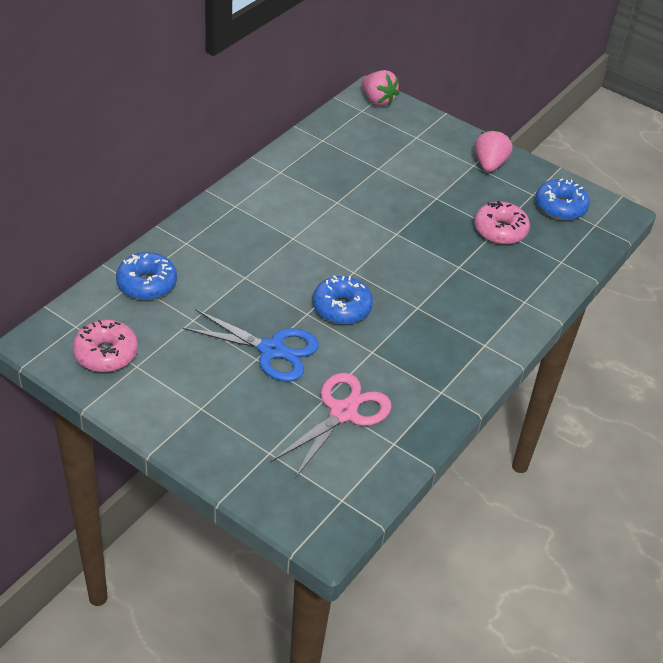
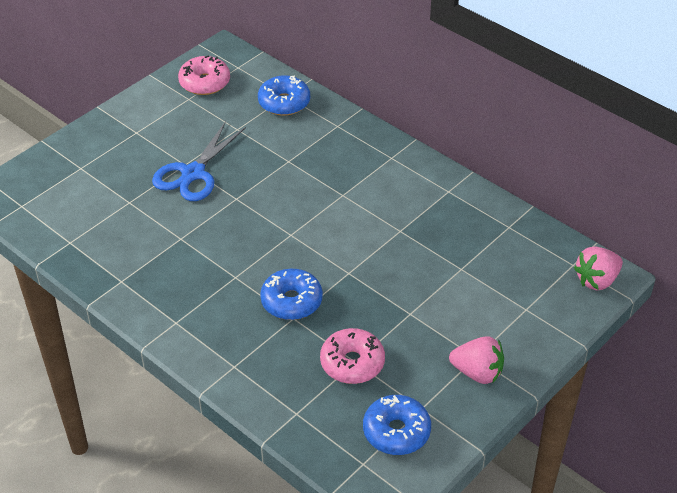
camera: 100 degrees right, 0 degrees up
(341, 307) = (241, 222): blue donut -> blue donut (291, 301)
(343, 412) = (111, 213): pink scissors -> none

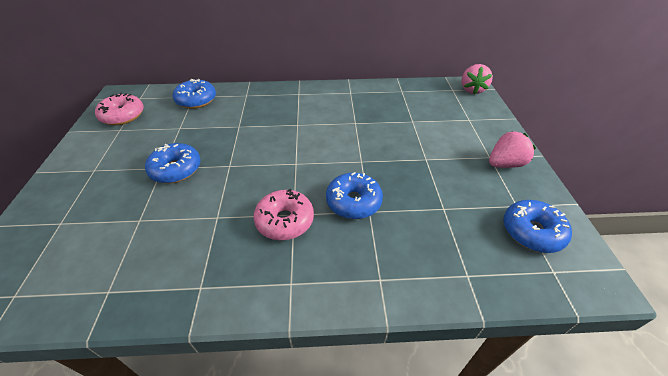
camera: 45 degrees left, 0 degrees up
(193, 173) = (176, 169): blue scissors -> blue donut
(352, 363) = (444, 211): pink donut -> pink donut (285, 221)

